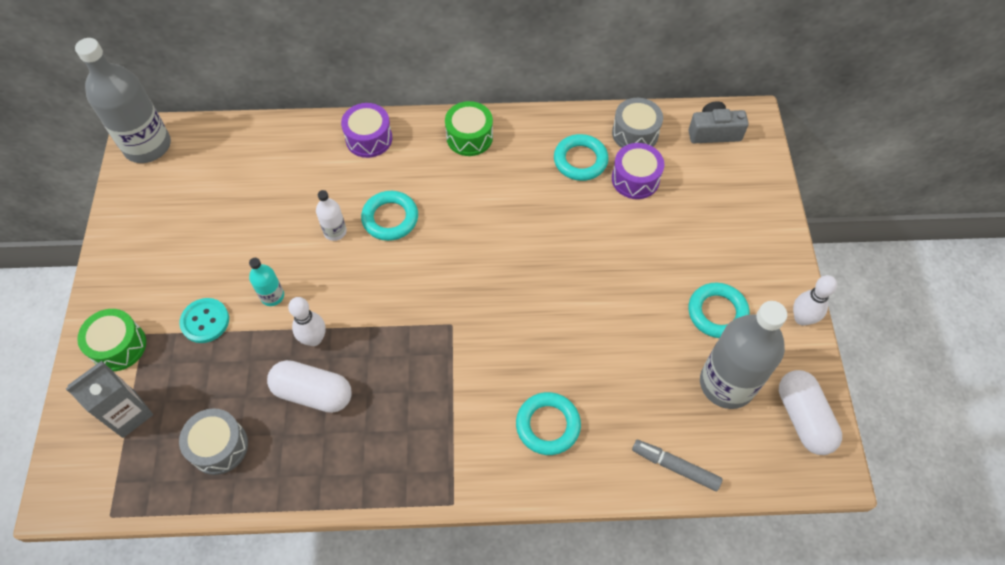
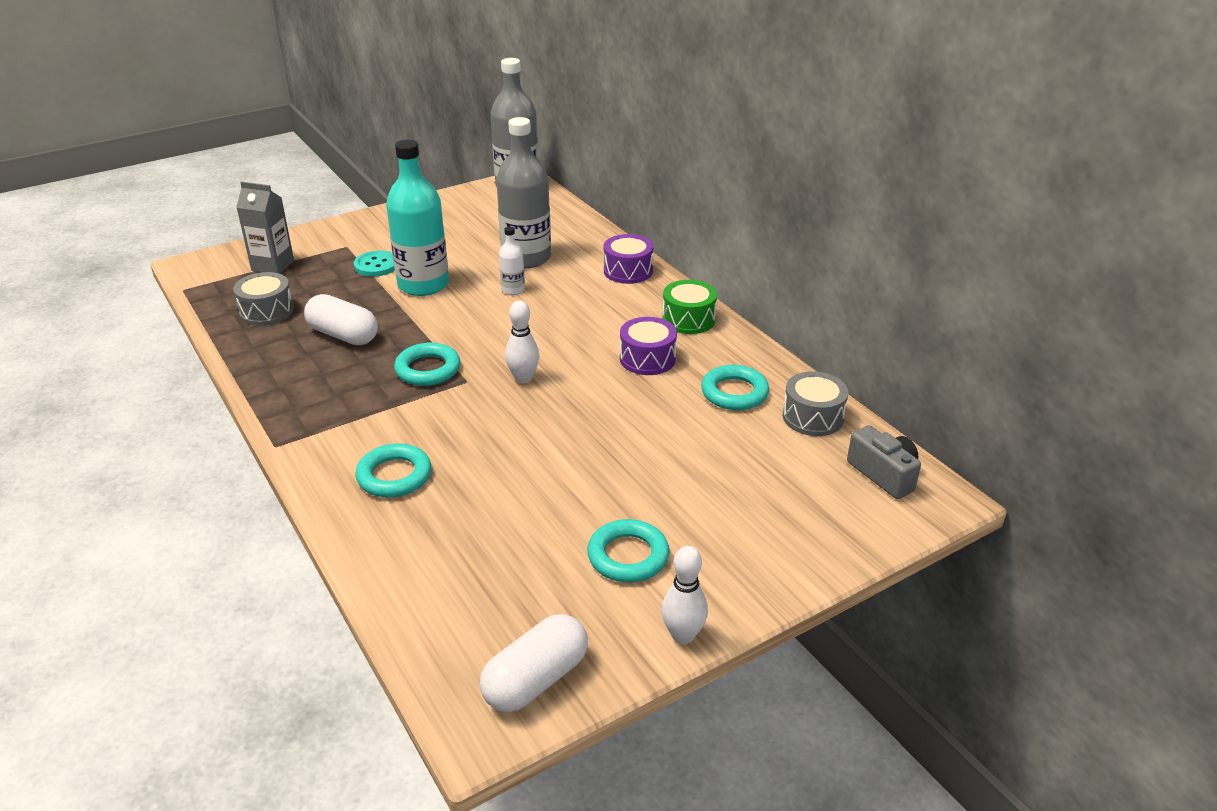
camera: 60 degrees right, 25 degrees down
(119, 346) = (328, 241): green drum -> none
(272, 296) = (423, 284): turquoise bottle -> turquoise bottle, size x2.20
(313, 393) = (343, 335): white capsule -> white capsule turned 45 degrees counterclockwise
(314, 339) = (396, 317): white bowling pin -> white bowling pin (523, 378)
(390, 218) = (552, 310): turquoise ring -> turquoise ring (428, 369)
(635, 179) = (751, 437): purple drum -> purple drum (647, 359)
(675, 467) = (400, 584): grey marker -> none
(726, 383) = (536, 594): grey bottle -> grey bottle (526, 258)

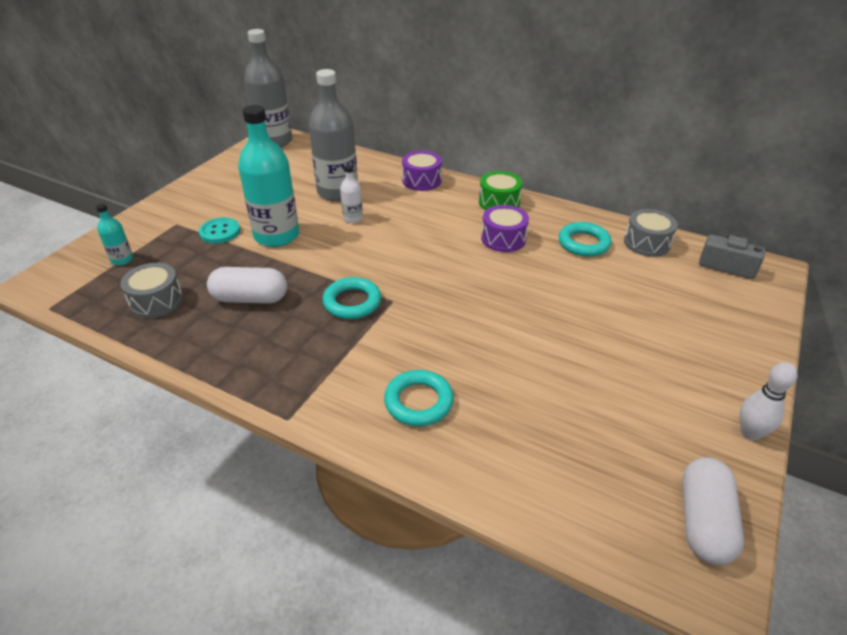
camera: 30 degrees left, 5 degrees up
(273, 266) = (122, 259): grey carton -> turquoise bottle
(523, 378) = (433, 283): white bowling pin -> none
(628, 556) = (651, 390): turquoise ring -> none

